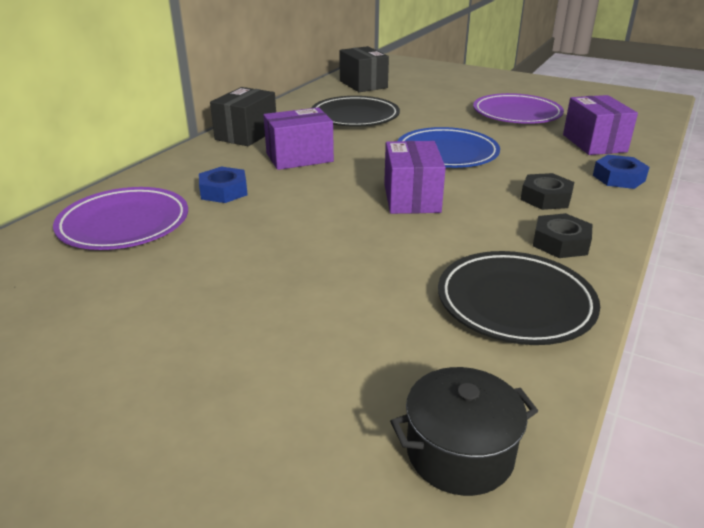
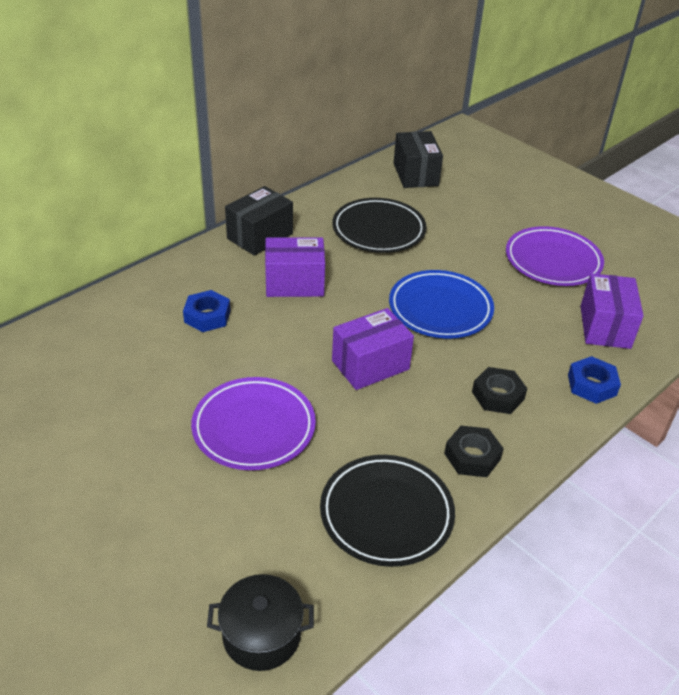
camera: 15 degrees right, 10 degrees up
(124, 224) = (111, 340): purple plate -> purple plate (254, 428)
(411, 198) = (370, 365): purple box -> purple box turned 45 degrees clockwise

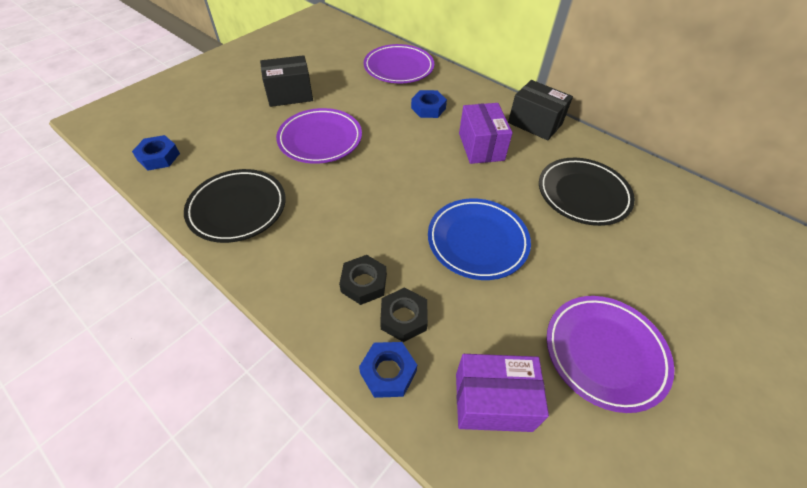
camera: 85 degrees right, 10 degrees up
(95, 334) = (398, 68): none -> purple plate
(261, 635) = (159, 157): black pot -> blue nut
(370, 365) = (391, 195): purple box -> none
(415, 174) = (706, 221): black box -> black box (290, 94)
(472, 456) = (290, 261): black nut -> black nut (403, 318)

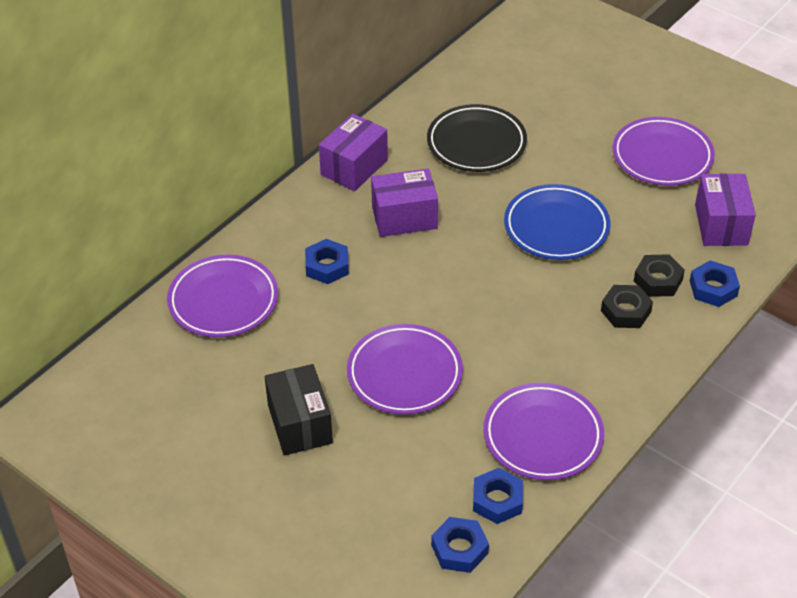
camera: 90 degrees left, 5 degrees down
(189, 178) = (497, 500): none -> blue nut
(237, 208) = (543, 436): black plate -> purple plate
(535, 123) = (354, 167): black box -> purple box

